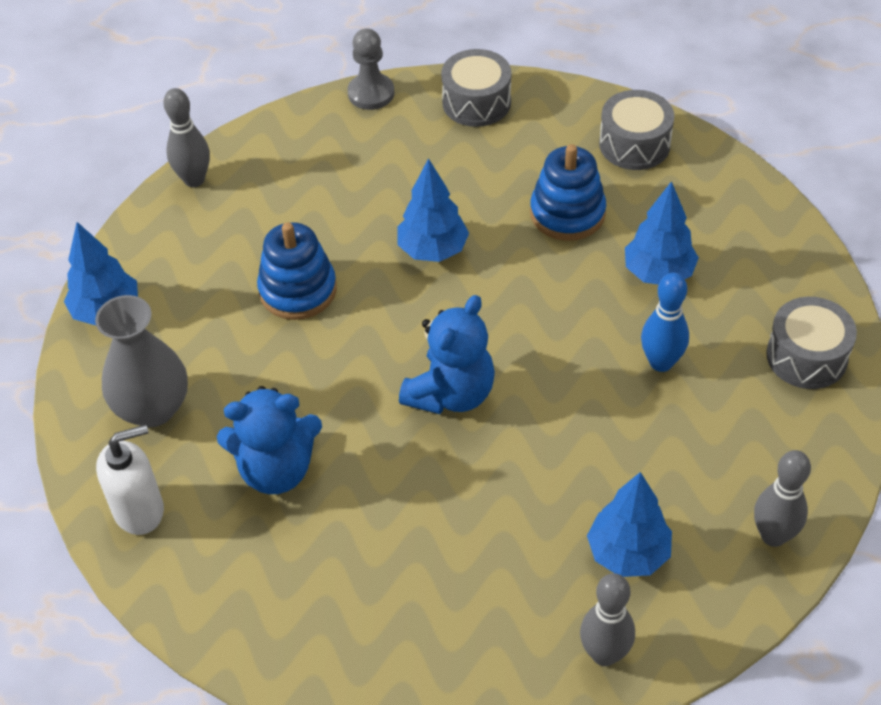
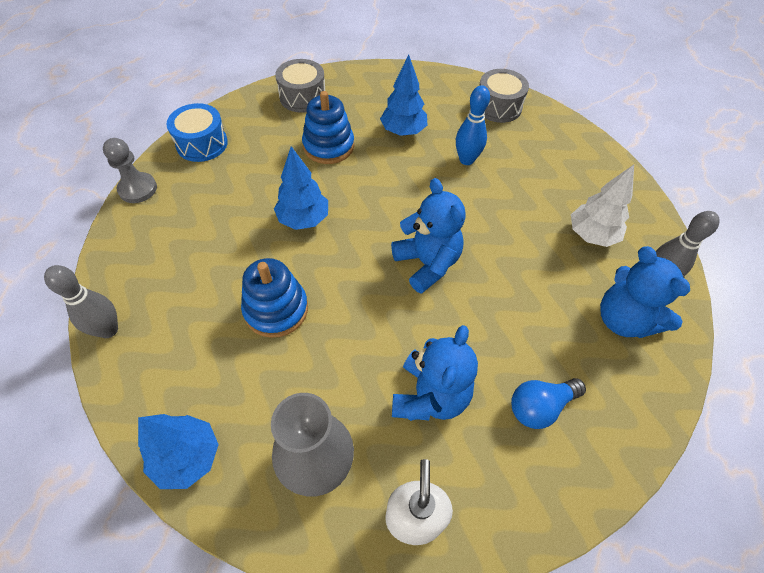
camera: 65 degrees left, 5 degrees up
(323, 577) = (540, 406): none -> blue light bulb
(476, 102) = (202, 144): grey drum -> blue drum
(505, 631) = (623, 319): none -> blue teddy bear
(628, 553) = (591, 235): blue tree -> white tree
(773, 536) = (605, 172): grey bowling pin -> none

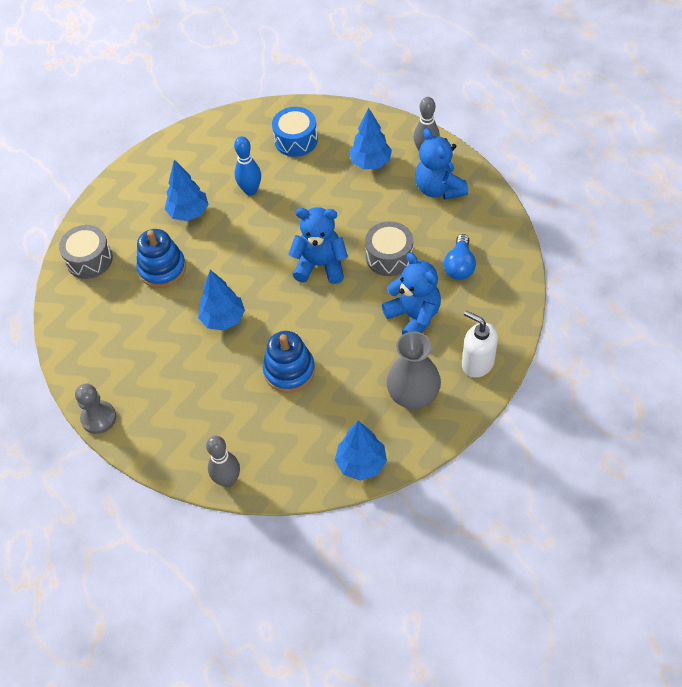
camera: 50 degrees left, 0 degrees up
(202, 144) = (83, 354): blue drum -> blue drum (296, 140)
(498, 107) = (216, 139): grey drum -> grey drum (389, 257)
(591, 235) = (370, 163): white tree -> blue tree
(623, 319) = (439, 188): blue teddy bear -> blue teddy bear turned 60 degrees clockwise

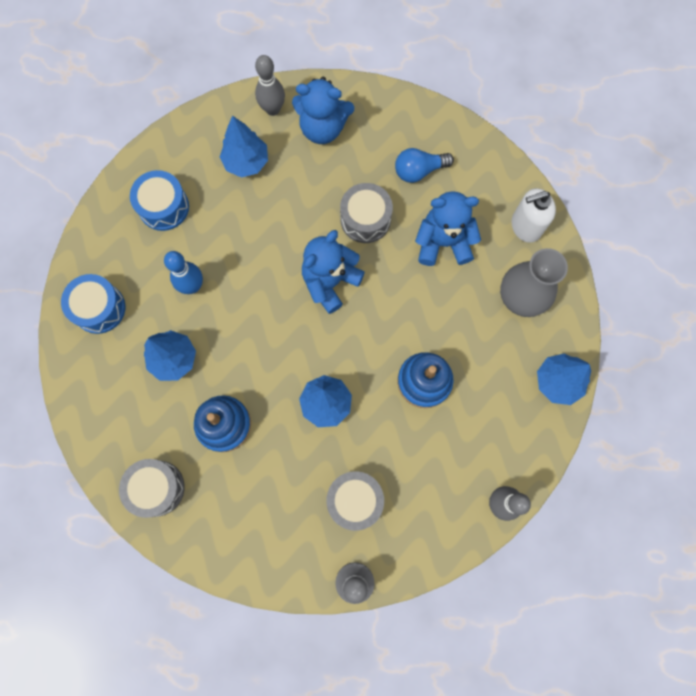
camera: 60 degrees left, 20 degrees up
(161, 381) = (355, 500): none -> grey drum
(194, 152) = (99, 308): none -> blue drum
(459, 266) = (419, 170): blue light bulb -> blue light bulb turned 120 degrees clockwise

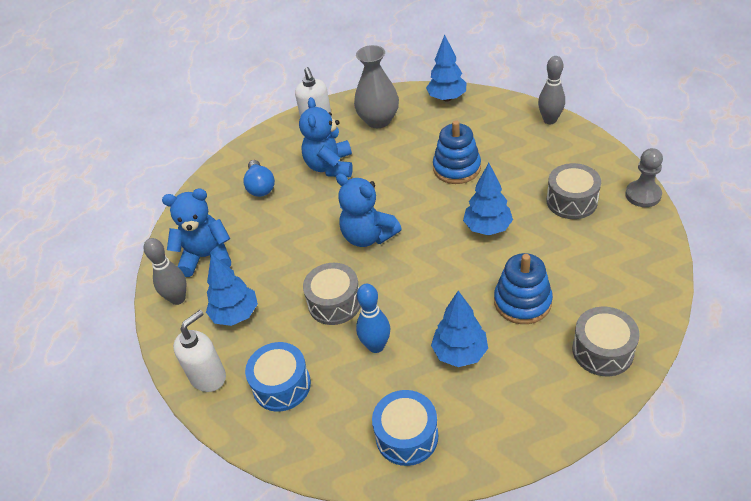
camera: 85 degrees left, 30 degrees down
(182, 146) = (208, 376): none -> white soap dispenser
(322, 128) = (206, 257): blue teddy bear -> blue teddy bear turned 105 degrees counterclockwise
(365, 219) = (305, 217): grey drum -> grey drum (334, 303)

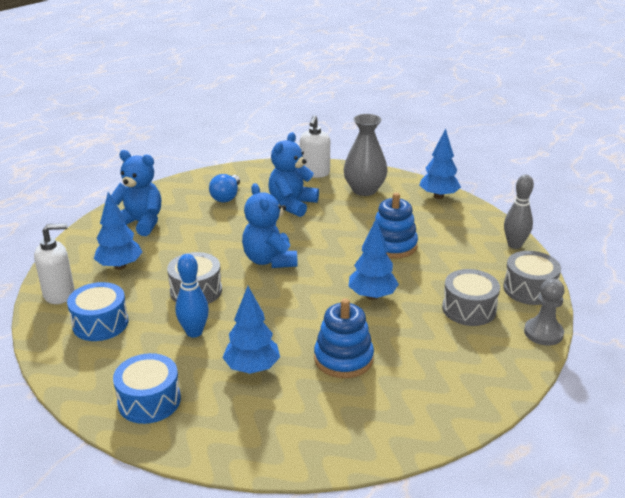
camera: 25 degrees right, 15 degrees down
(178, 299) = (94, 239): grey bowling pin -> none
(602, 351) = (374, 426): grey drum -> grey drum (529, 289)

